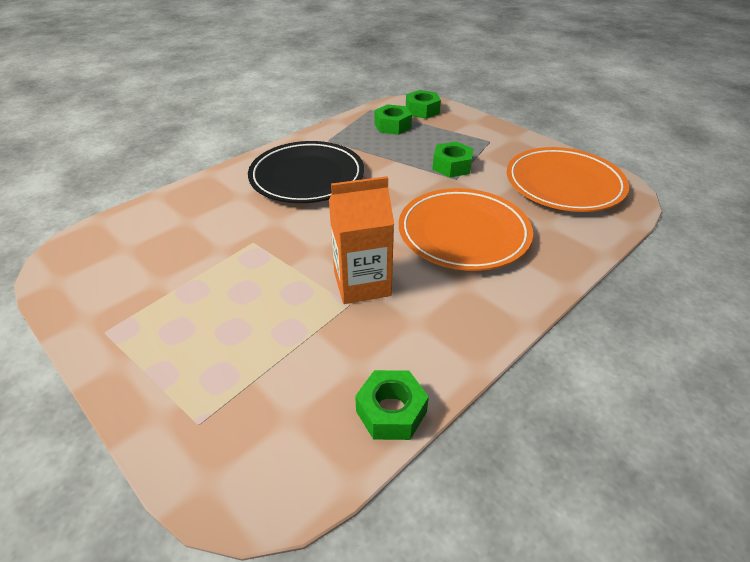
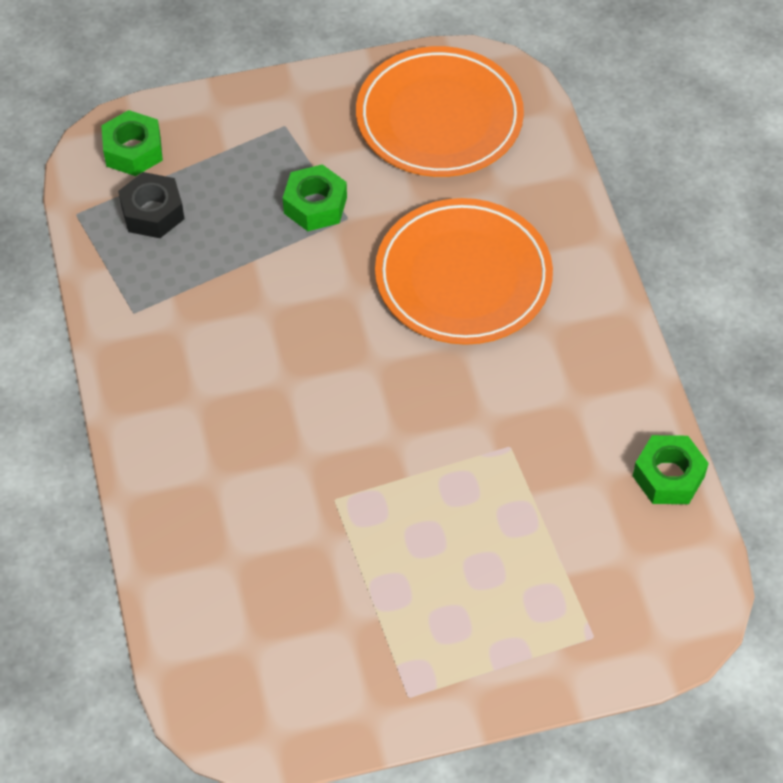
camera: 60 degrees left, 15 degrees up
(307, 177) = (221, 381): black plate -> none
(362, 284) = (485, 419): orange carton -> none
(392, 126) = (152, 212): green nut -> black nut

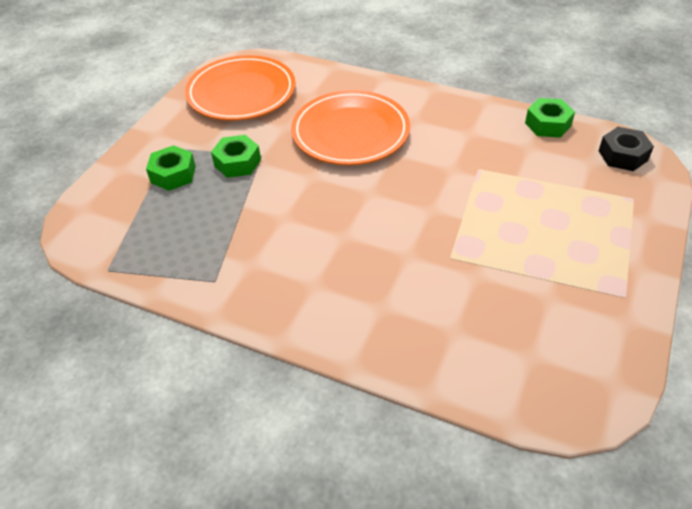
camera: 50 degrees left, 10 degrees down
(133, 151) = (99, 218): green nut -> green nut (173, 174)
(152, 212) = (154, 233): black nut -> black nut (622, 155)

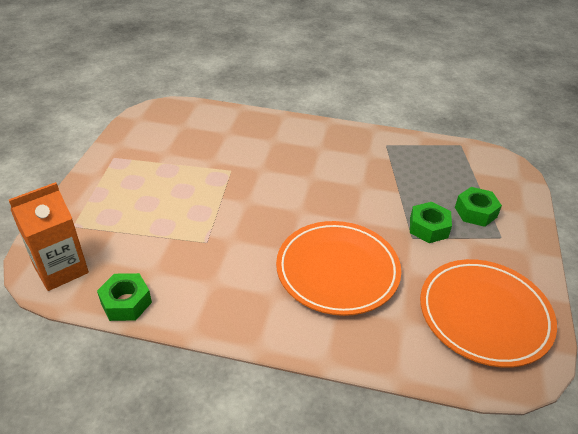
camera: 165 degrees right, 5 degrees down
(622, 155) = (61, 269): black nut -> orange carton

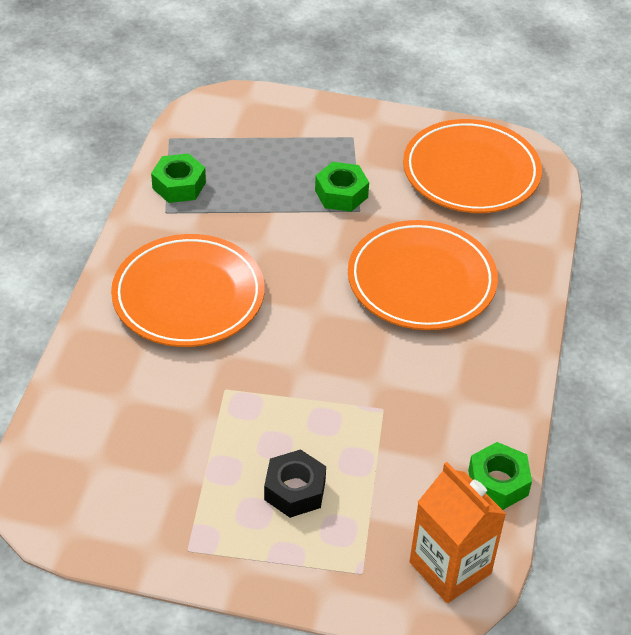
camera: 90 degrees left, 5 degrees up
(145, 198) = (295, 490): none -> black nut
(310, 155) = (188, 296): none -> orange plate
(475, 212) = (310, 149): green nut -> green nut (179, 185)

